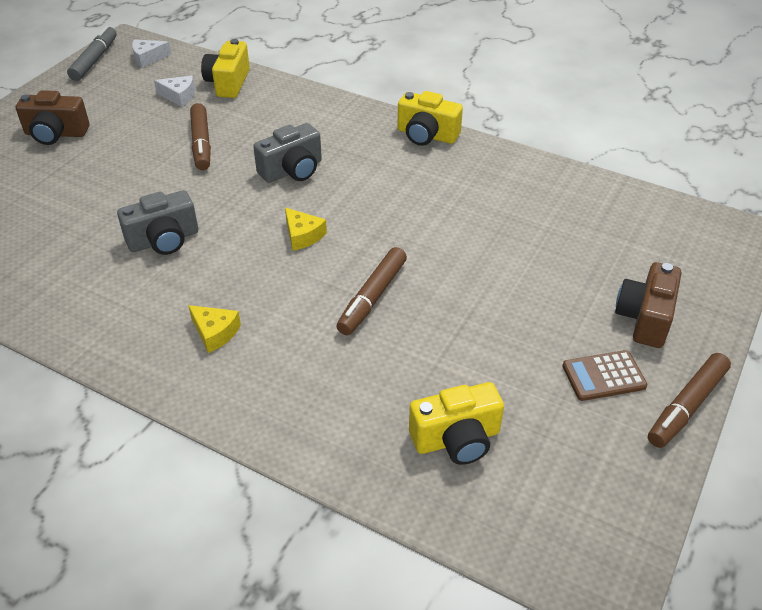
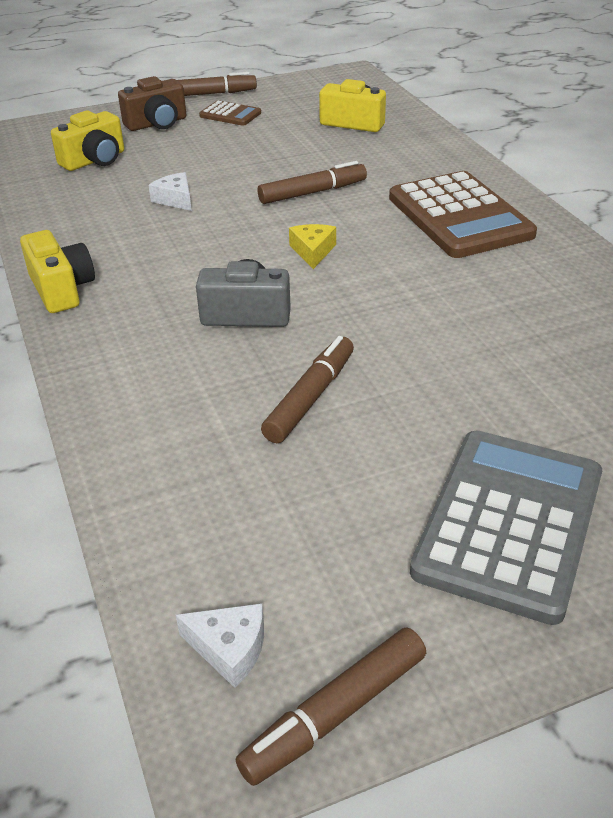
camera: 140 degrees left, 5 degrees down
(56, 134) = (509, 523): brown camera -> grey calculator
(94, 60) = (335, 714): grey marker -> brown marker
(164, 240) = (450, 300): grey camera -> none
(179, 96) = (263, 504): white cheese -> white cheese (175, 199)
(215, 333) = (459, 216): yellow cheese -> brown calculator
(228, 83) = (165, 492): yellow camera -> yellow camera (95, 160)

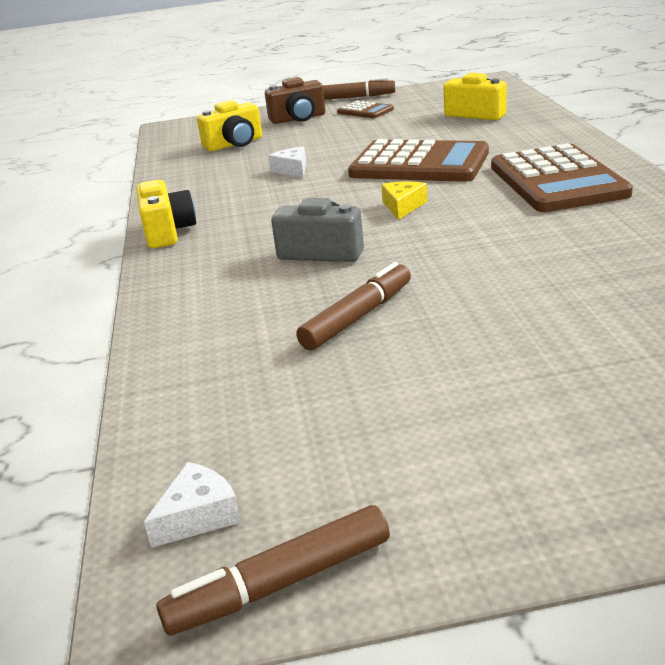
camera: 15 degrees right, 10 degrees down
(229, 649) = (198, 516): white cheese -> white cheese turned 75 degrees counterclockwise
(312, 192) = (419, 164): brown marker -> brown calculator
(509, 523) = (526, 430): grey calculator -> none

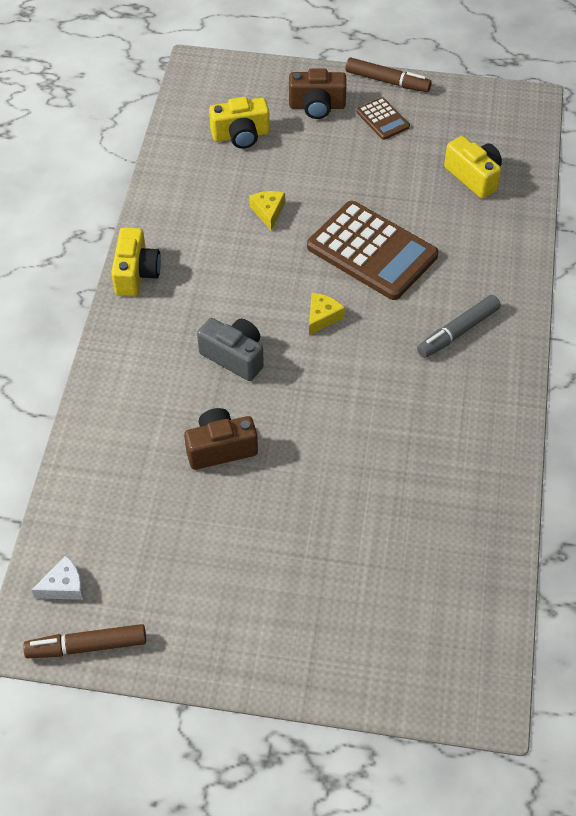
camera: 15 degrees right, 25 degrees up
(292, 170) = (268, 212): white cheese -> yellow cheese
(357, 317) = (220, 448): brown marker -> brown camera
(557, 180) = (458, 332): brown calculator -> grey marker

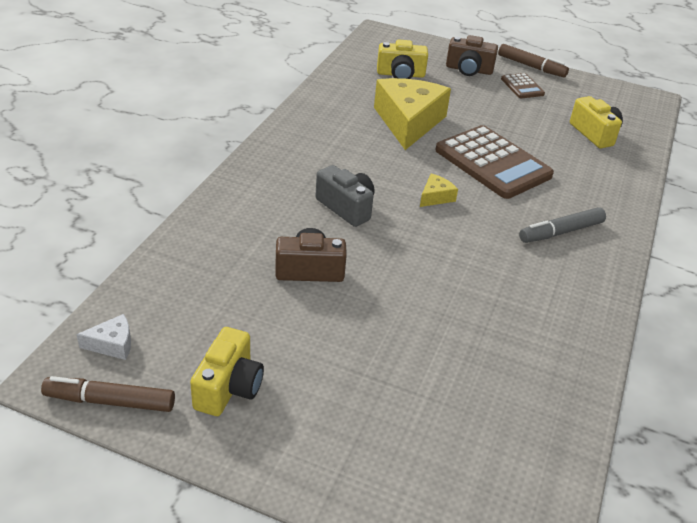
camera: 10 degrees right, 15 degrees down
(136, 273) = (281, 137): yellow camera -> yellow camera (228, 387)
(268, 212) = (408, 122): yellow cheese -> yellow cheese, size x2.37

